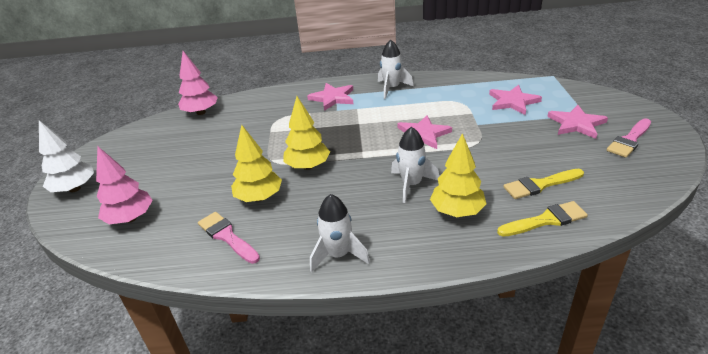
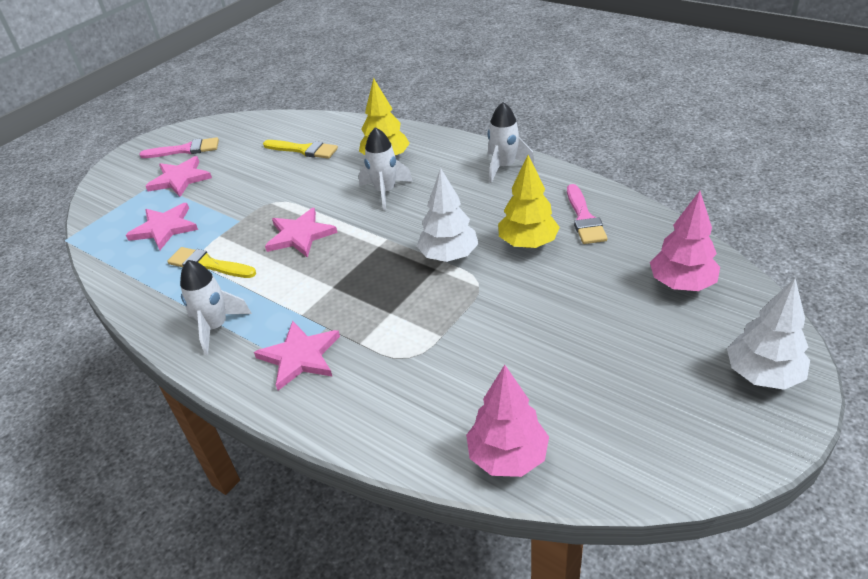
camera: 140 degrees left, 5 degrees up
(308, 166) = (449, 256): yellow tree -> white tree
(546, 220) = (344, 130): yellow brush -> yellow brush (208, 264)

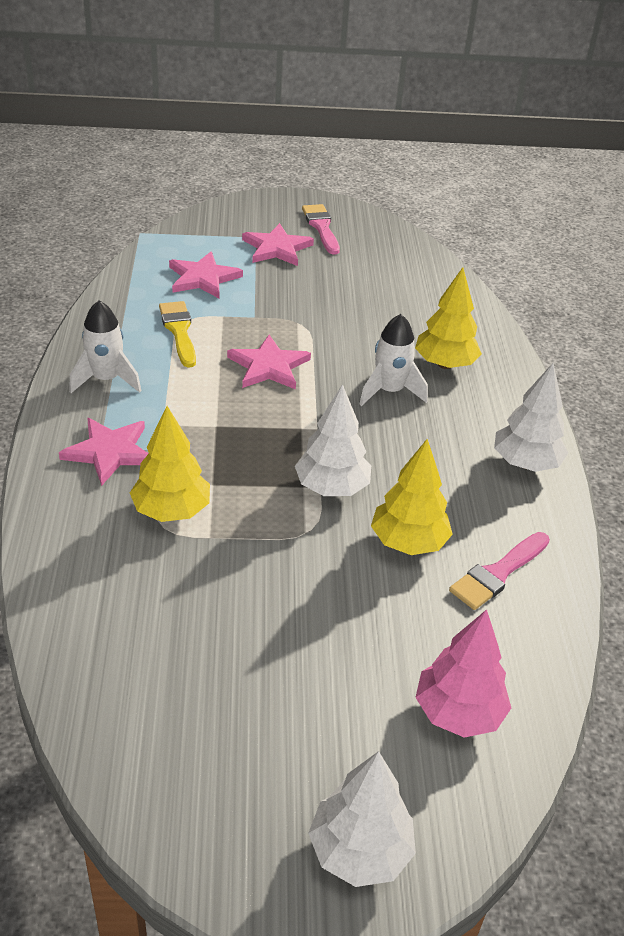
camera: 45 degrees right, 0 degrees up
(185, 150) = (321, 227): pink brush -> pink brush turned 150 degrees counterclockwise
(304, 150) = (399, 300): yellow brush -> none
(396, 346) = (171, 511): none -> yellow tree
(504, 167) = (525, 463): white rocket -> white tree
(507, 457) = (85, 661): pink tree -> none

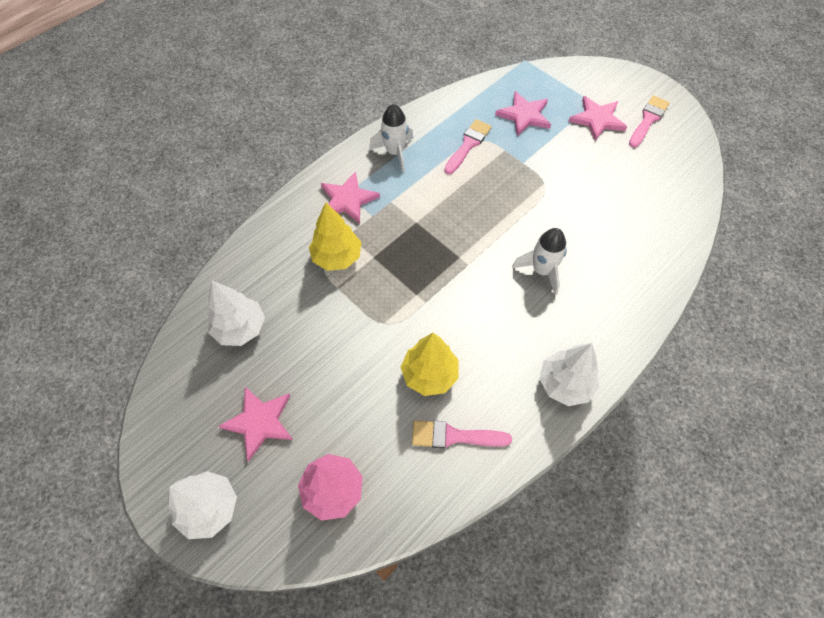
camera: 50 degrees right, 20 degrees up
(179, 331) = (468, 145): yellow brush -> pink brush
(268, 366) = (490, 203): pink star -> pink star (259, 422)
(332, 488) = (430, 307): white tree -> white tree (240, 328)
(445, 364) = (603, 277): yellow tree -> none

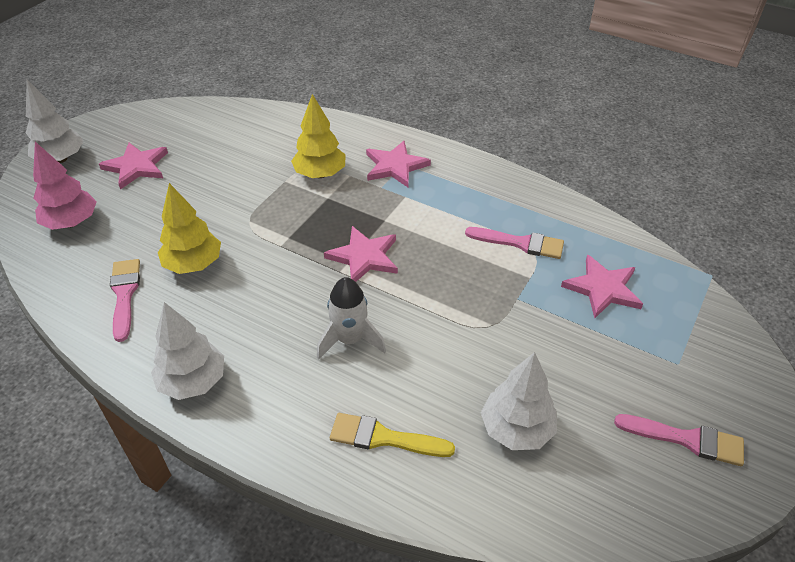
camera: 75 degrees right, 15 degrees down
(240, 328) = (227, 135): white tree -> white tree (516, 429)
(395, 152) = (476, 186): white rocket -> none
(597, 119) = (645, 371): pink star -> pink star (364, 257)
(631, 267) = (384, 438): none -> yellow brush

